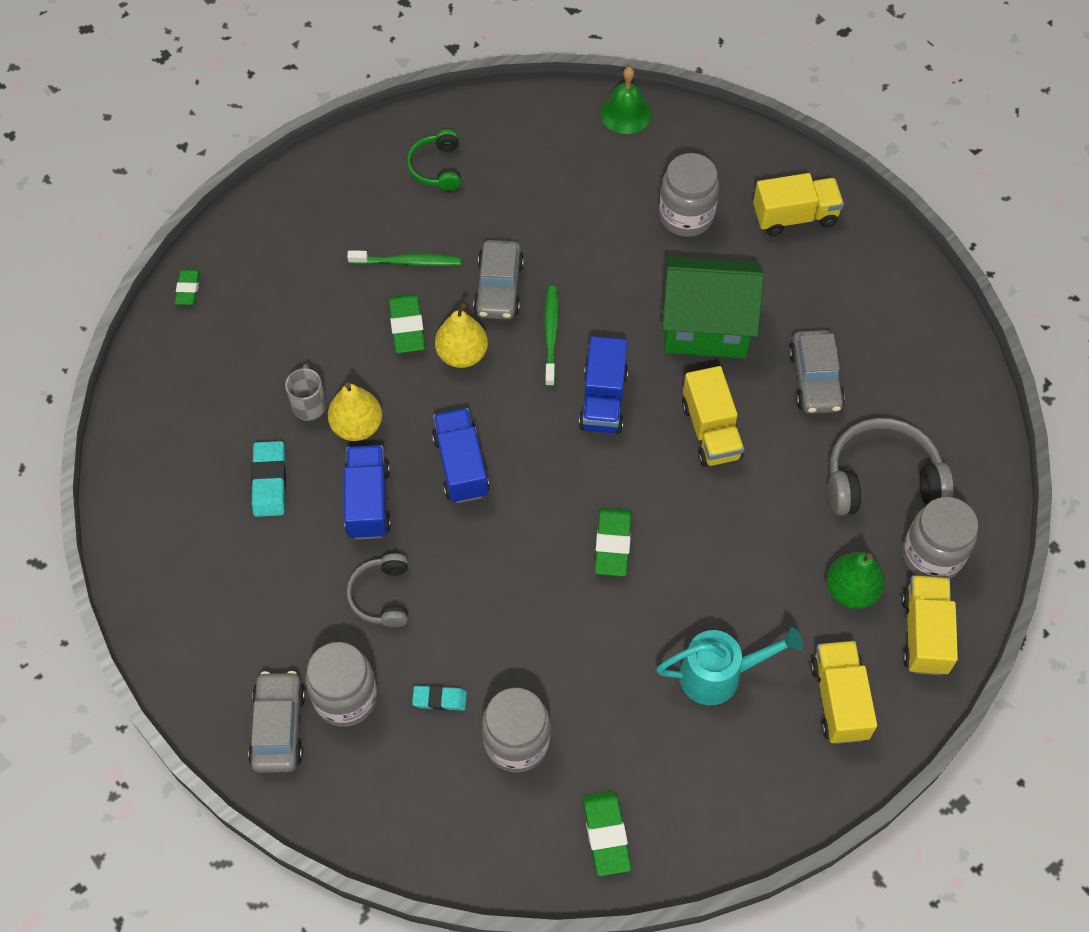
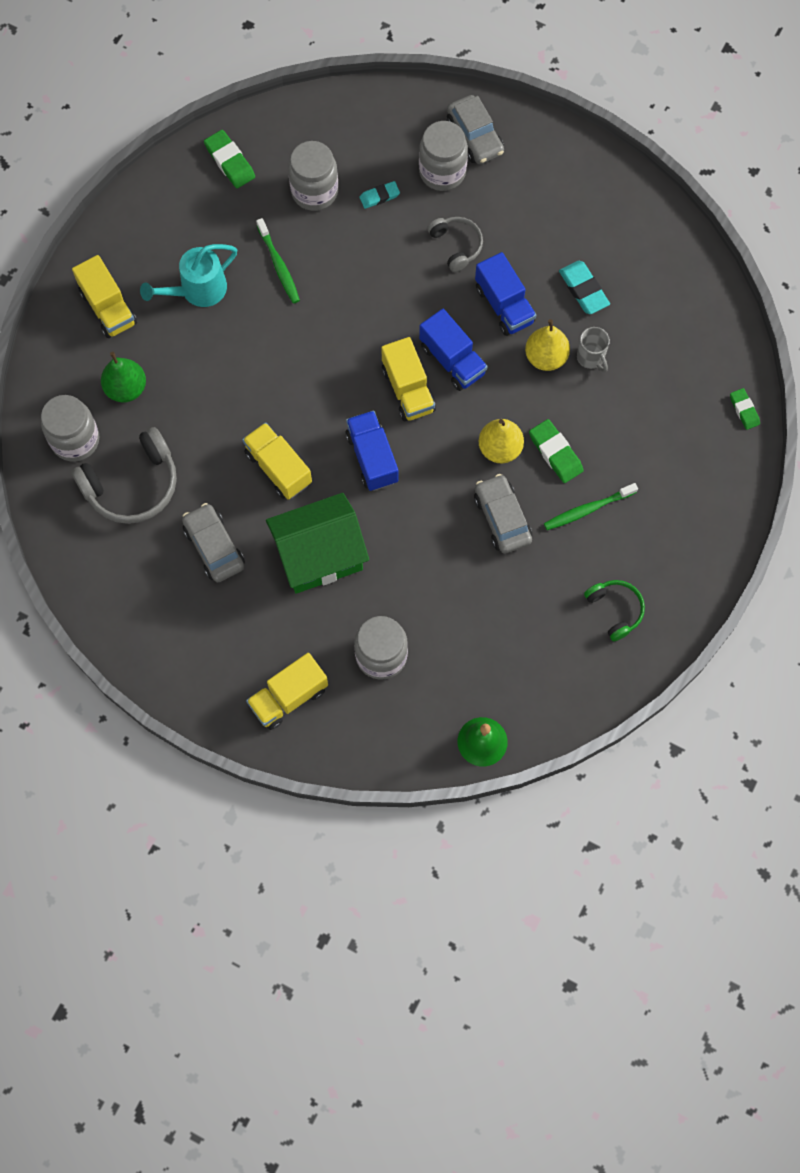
camera: 155 degrees right, 10 degrees up
(551, 335) = (439, 495): green toothbrush -> green toothbrush (279, 265)
(613, 544) = (312, 349): green eraser -> none
(924, 634) = (63, 379): yellow truck -> yellow truck (408, 390)

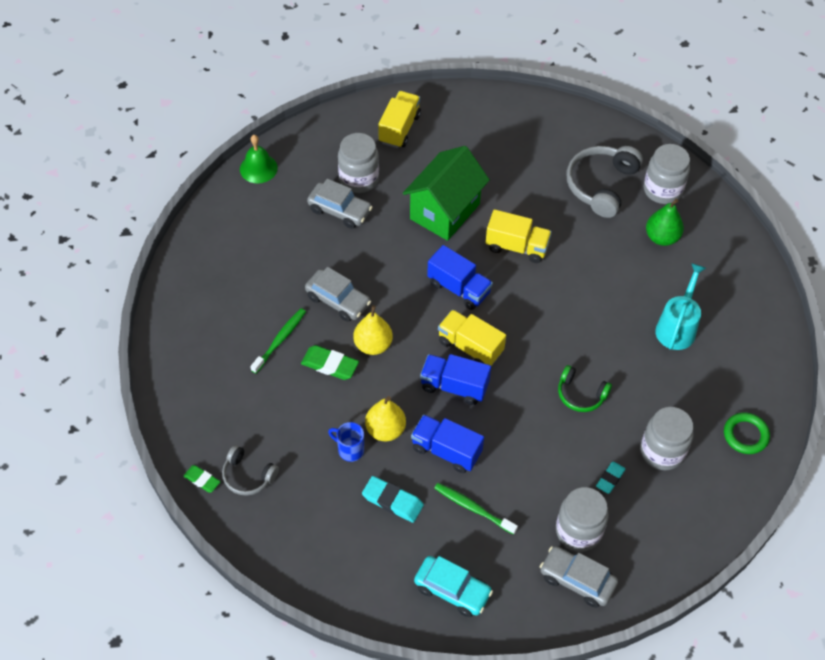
camera: 145 degrees right, 15 degrees down
(108, 308) = (725, 280): yellow truck -> none
(214, 547) = (517, 180): grey car -> grey car (340, 210)
(230, 162) = (745, 435): green eraser -> green ring
(279, 265) = (637, 379): green toothbrush -> green toothbrush (473, 508)
(456, 245) = (519, 476): grey headphones -> grey headphones (248, 476)
(583, 189) = (452, 590): none -> turquoise car
(591, 358) = (350, 450): grey mug -> blue mug
(615, 610) = (218, 287): green headphones -> green headphones (581, 394)

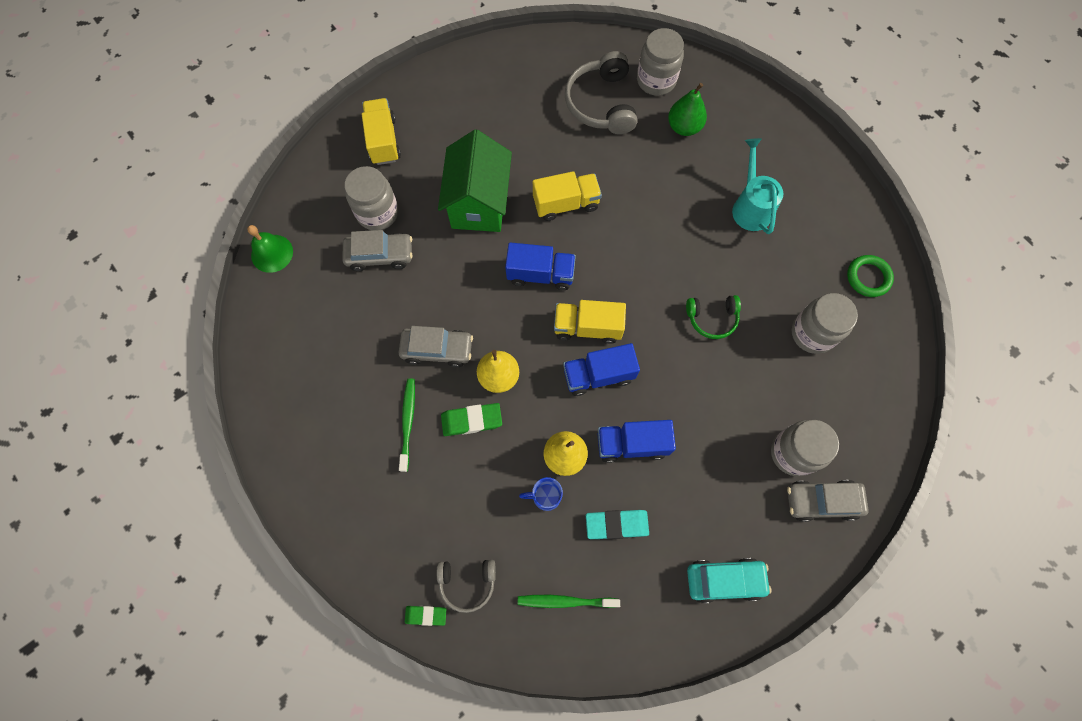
camera: 30 degrees left, 15 degrees up
(473, 508) = (691, 487): green toothbrush -> green toothbrush (566, 601)
(610, 479) = (787, 386): turquoise eraser -> none

